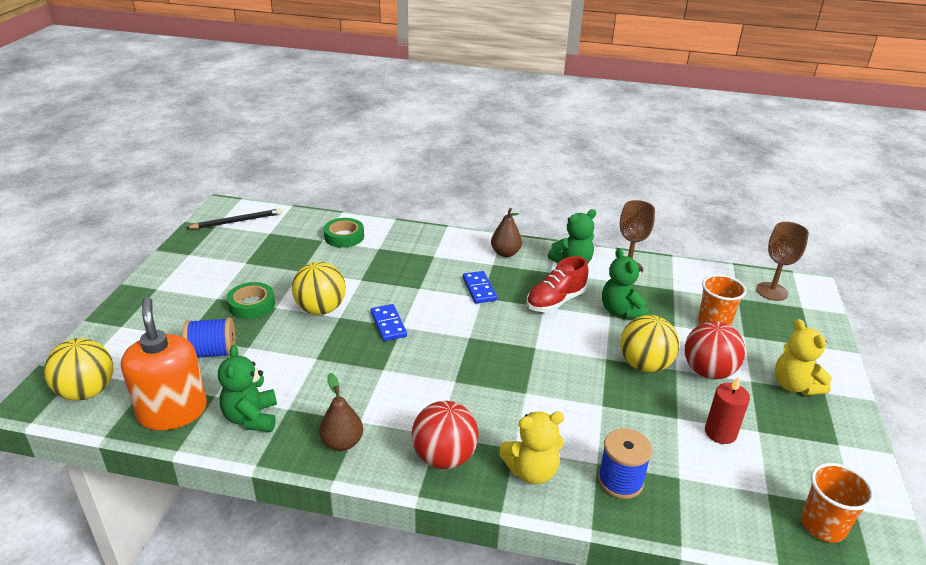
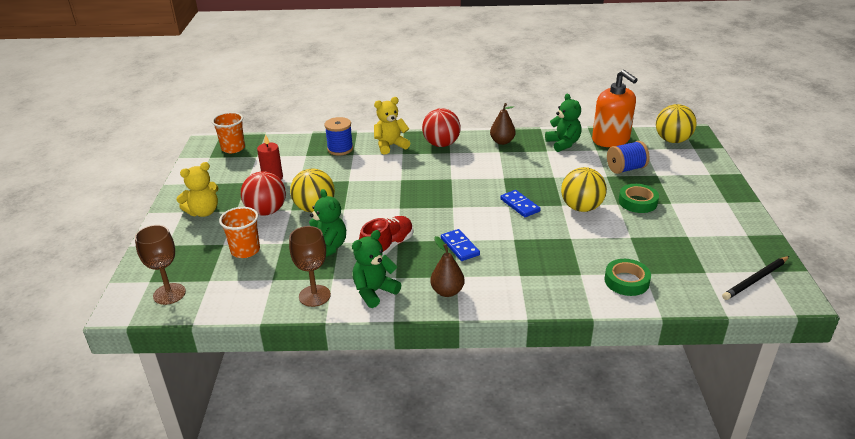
camera: 170 degrees right, 0 degrees up
(794, 386) = (203, 212): yellow teddy bear -> yellow teddy bear turned 90 degrees clockwise

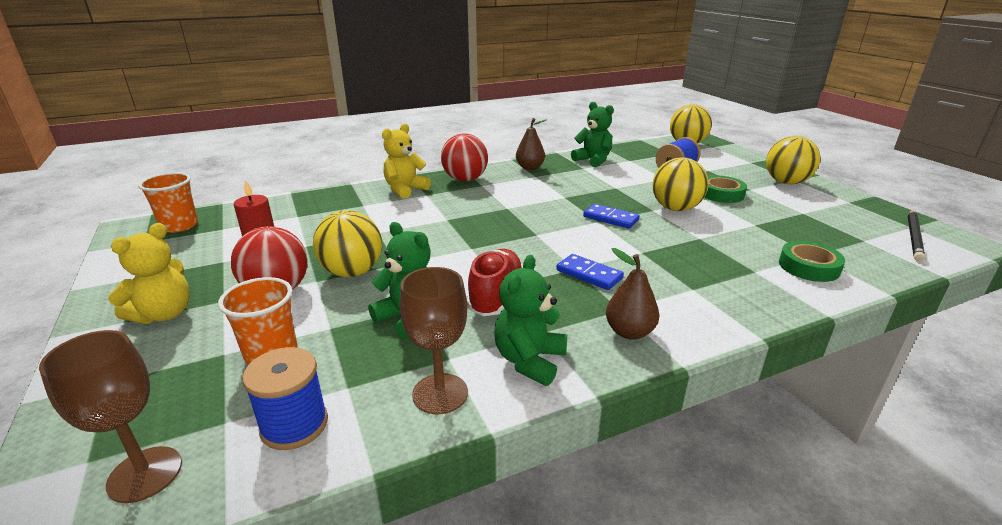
camera: 25 degrees left, 5 degrees down
(340, 149) = (341, 202): blue spool -> blue spool (294, 425)
(611, 140) = (633, 151): orange soap dispenser -> none
(714, 202) = (786, 182): none -> yellow ball

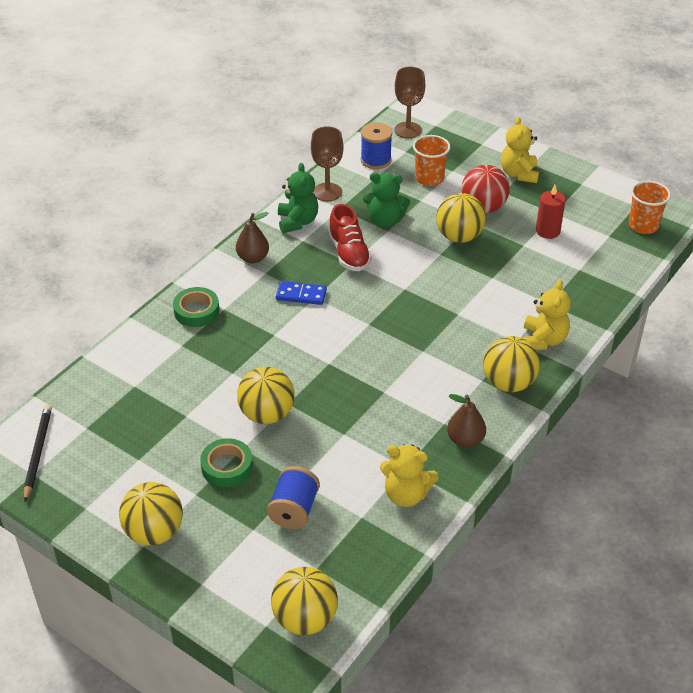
camera: 150 degrees right, 15 degrees up
(465, 179) = (508, 383): red ball -> yellow ball
(593, 160) = (406, 494): green teddy bear -> yellow teddy bear
(610, 218) = (320, 371): blue domino -> none
(809, 267) = (140, 366): green tape -> green tape (196, 311)

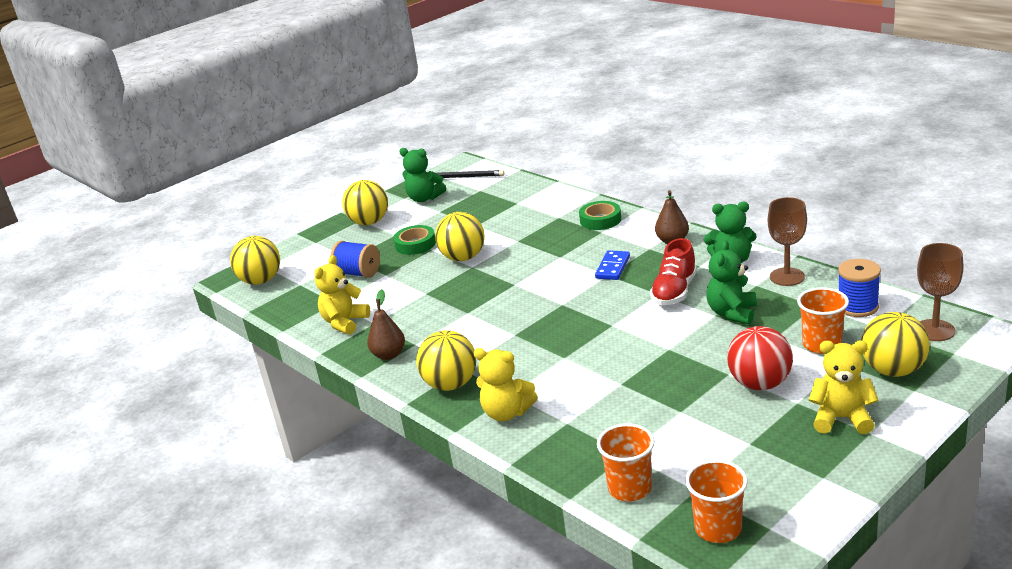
camera: 105 degrees right, 15 degrees down
(94, 484) = (424, 198): none -> green teddy bear
(349, 253) = (674, 291): red shoe -> red shoe turned 60 degrees counterclockwise
(459, 236) = (700, 363): yellow ball -> yellow ball (893, 370)
(547, 231) = (708, 434): red candle -> none
(617, 265) = (629, 489): none -> orange cup

